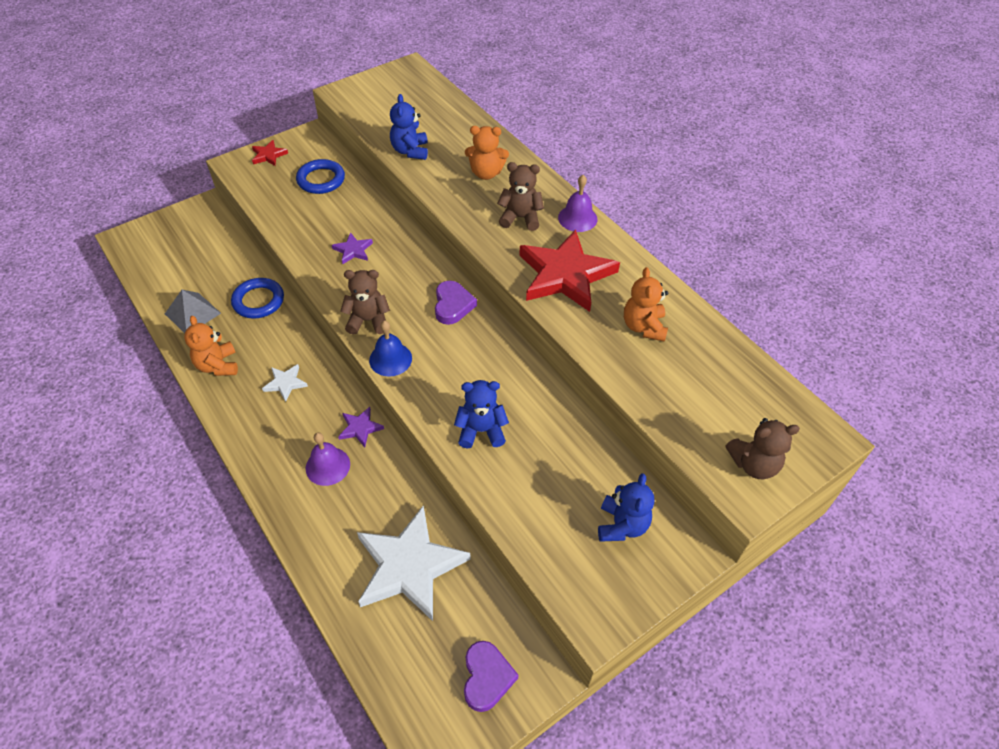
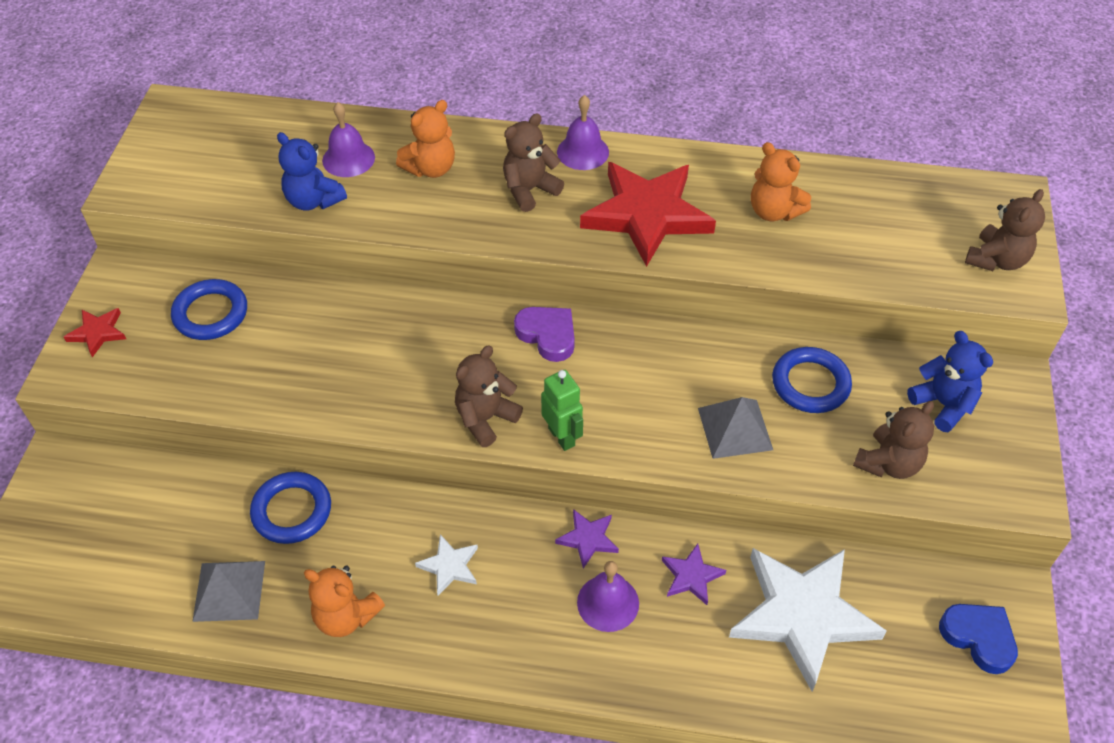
camera: 45 degrees left, 0 degrees up
(353, 250) = (363, 361): purple star -> purple star (691, 576)
(390, 359) = (562, 437): blue bell -> green robot
(453, 142) = (348, 159): none -> purple bell
(481, 431) = (735, 428): blue teddy bear -> grey pyramid
(487, 677) = (978, 638): purple heart -> blue heart
(540, 525) = (888, 463): none -> brown teddy bear
(557, 445) = (810, 384): none -> blue ring

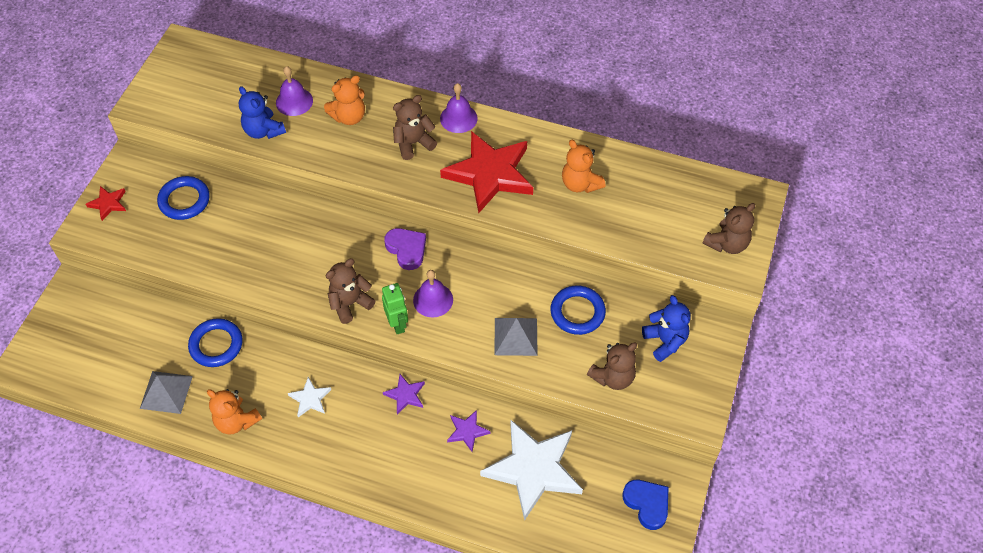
camera: 10 degrees right, 5 degrees up
(608, 603) = (407, 440): purple bell -> purple bell (433, 300)

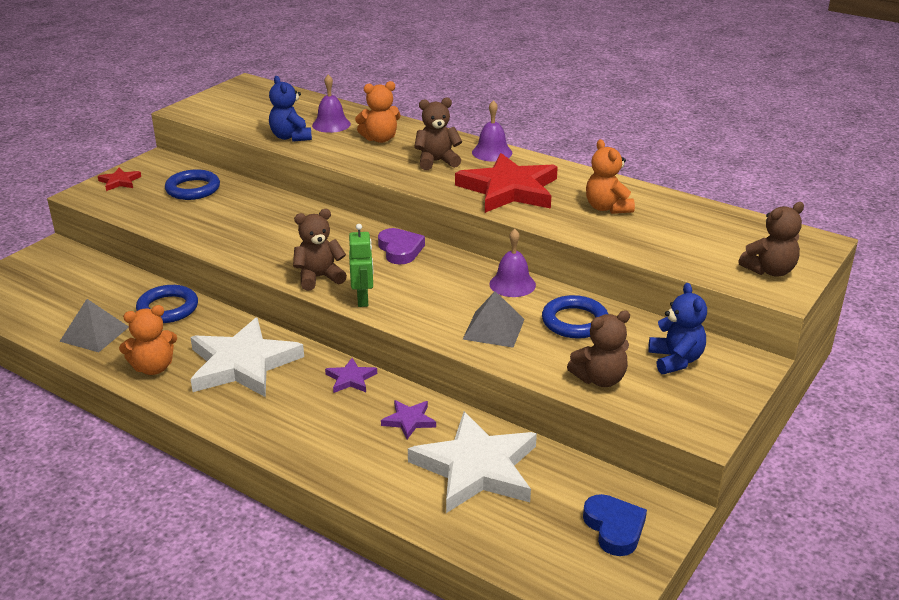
camera: 15 degrees right, 25 degrees down
(236, 421) = (153, 368): orange teddy bear -> orange teddy bear turned 75 degrees counterclockwise
(310, 399) = (243, 364): white star -> white star, size x2.28
(433, 300) = (411, 288): purple bell -> purple bell (512, 284)

